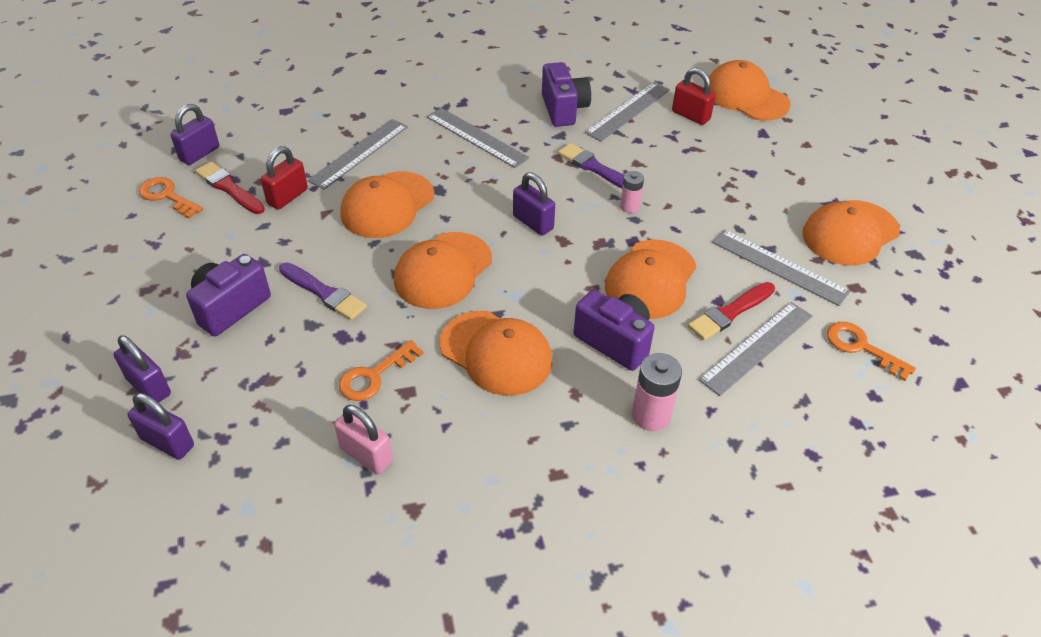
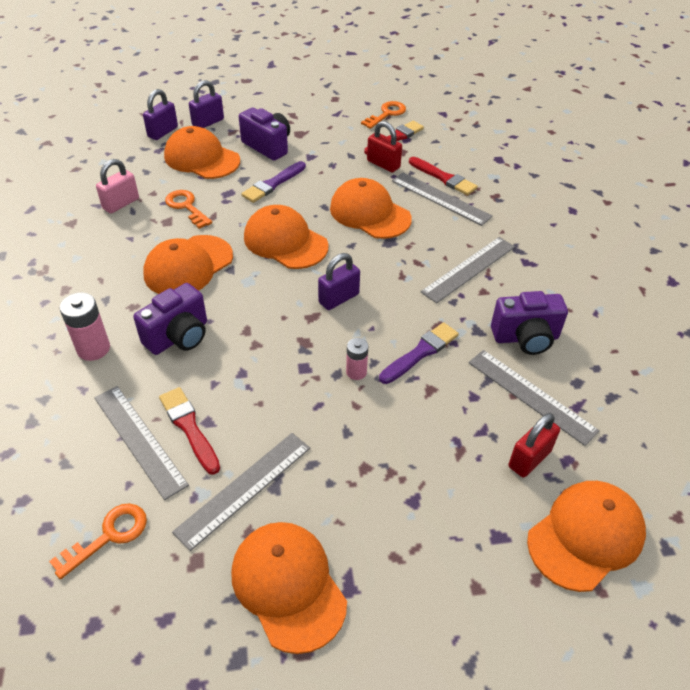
camera: 95 degrees right, 0 degrees up
(199, 154) = (437, 123): purple padlock -> none
(320, 150) = (444, 178): none -> red brush
(650, 279) = (248, 373): orange cap -> orange cap (202, 158)

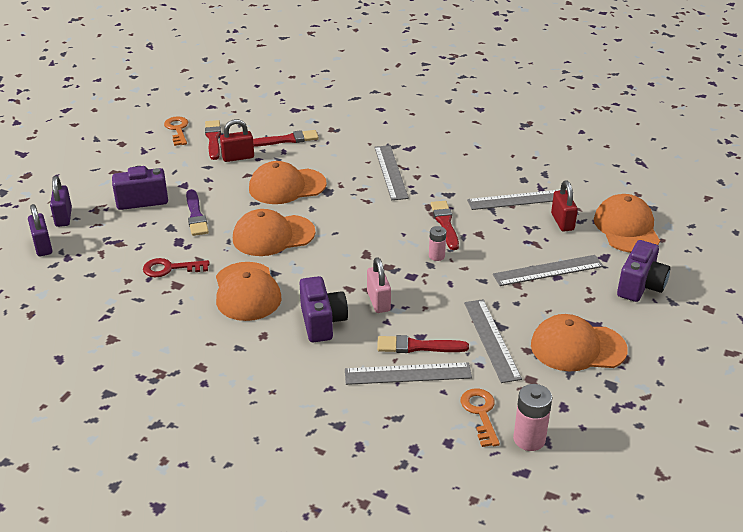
camera: 55 degrees left, 10 degrees down
(93, 348) = (290, 370): pink battery -> pink battery (529, 439)
(121, 204) = (120, 302): pink padlock -> pink padlock (378, 301)
(186, 207) = (170, 268): orange key -> red key
(202, 158) = (113, 238): orange cap -> none
(339, 298) = (360, 236): purple padlock -> none
(420, 352) = (445, 223): purple brush -> red brush
(440, 198) = (307, 151): grey ruler -> grey ruler (548, 270)
(525, 338) = (472, 180): purple camera -> purple camera (640, 286)

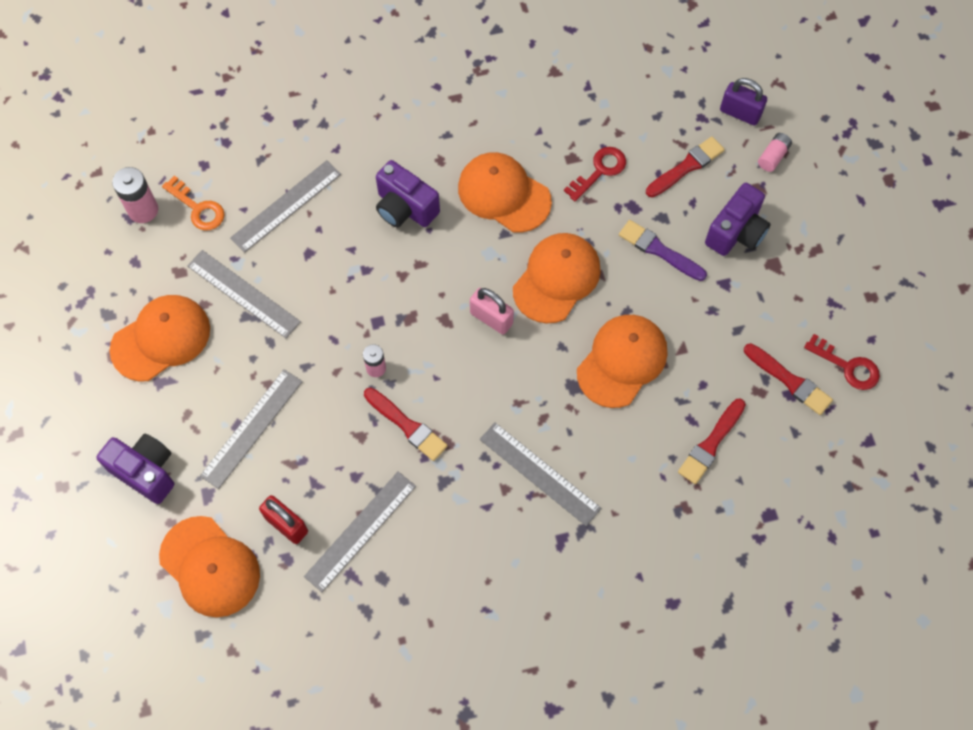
camera: 140 degrees right, 30 degrees up
(63, 217) = (773, 156): purple padlock -> pink battery
(177, 129) = (847, 366): orange key -> red key
(238, 157) = (725, 370): red padlock -> none
(378, 301) = (379, 267): pink padlock -> pink padlock (491, 318)
(417, 346) = (301, 240): red brush -> red brush (686, 167)
(640, 286) = (145, 471): purple camera -> purple camera turned 135 degrees clockwise

